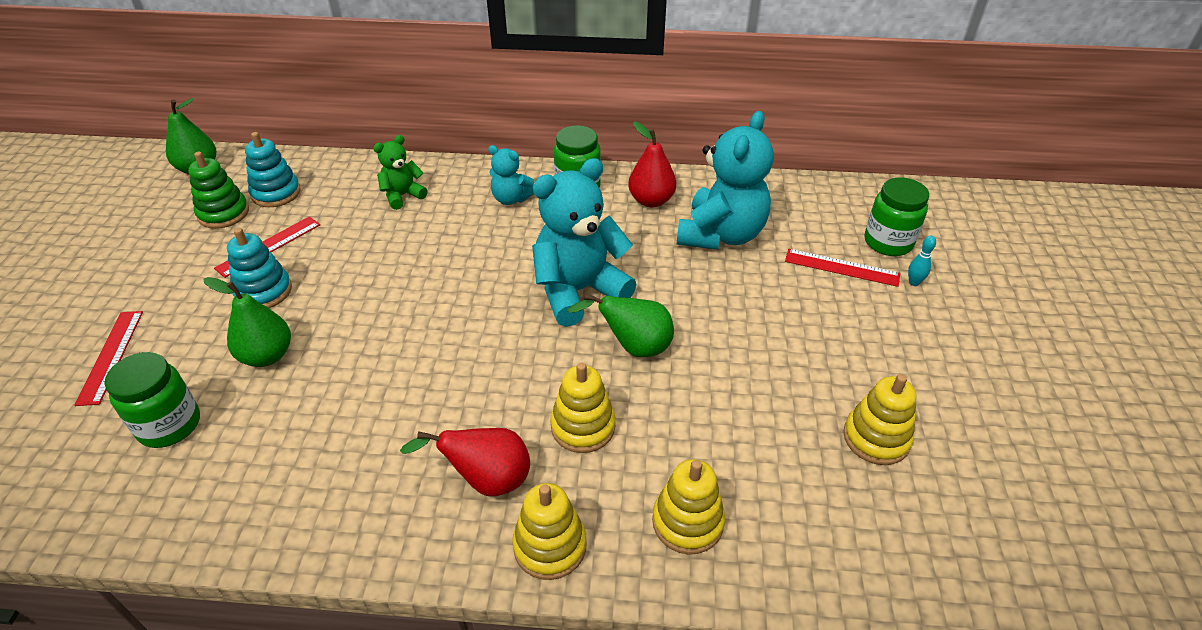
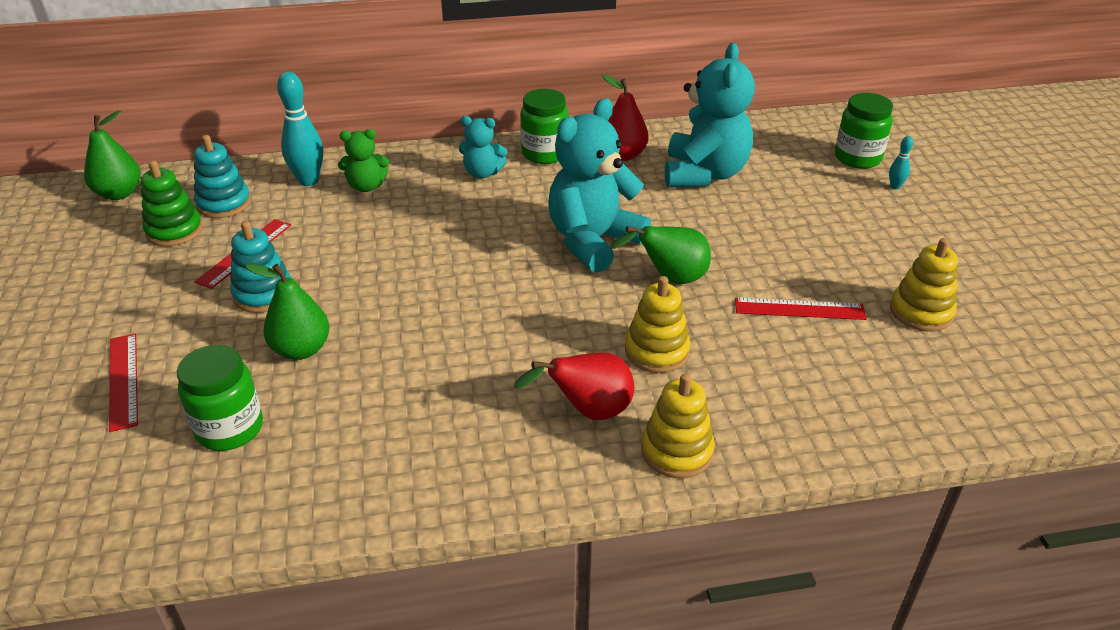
camera: 15 degrees left, 5 degrees down
(356, 181) = (308, 181): none -> turquoise bowling pin
(402, 196) = (366, 186): green teddy bear -> green teddy bear turned 135 degrees counterclockwise
(687, 522) = (791, 407): yellow stacking toy -> none
(841, 267) = (827, 184): red ruler -> red ruler (799, 309)

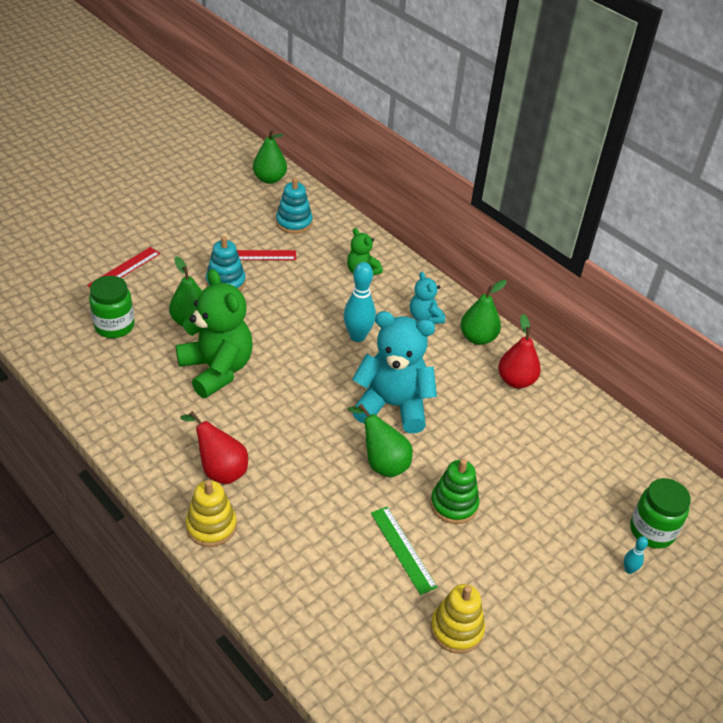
camera: 55 degrees right, 5 degrees up
(174, 231) = (254, 218): green stacking toy -> green stacking toy (454, 504)
(308, 181) = (346, 244): turquoise bowling pin -> turquoise bowling pin (357, 336)
(413, 356) = (217, 369): none -> green teddy bear
(544, 154) = (478, 338): green jar -> green pear
(656, 351) = (299, 483): yellow stacking toy -> none
(704, 174) = (533, 437): turquoise teddy bear -> none
(799, 309) = (403, 549): red ruler -> green ruler

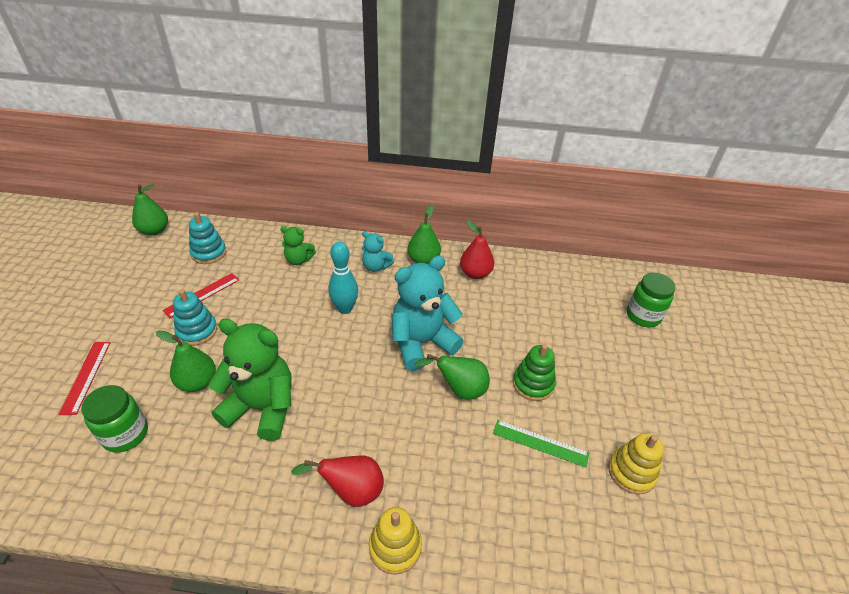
camera: 40 degrees left, 0 degrees up
(629, 570) = (661, 349): turquoise bowling pin -> none

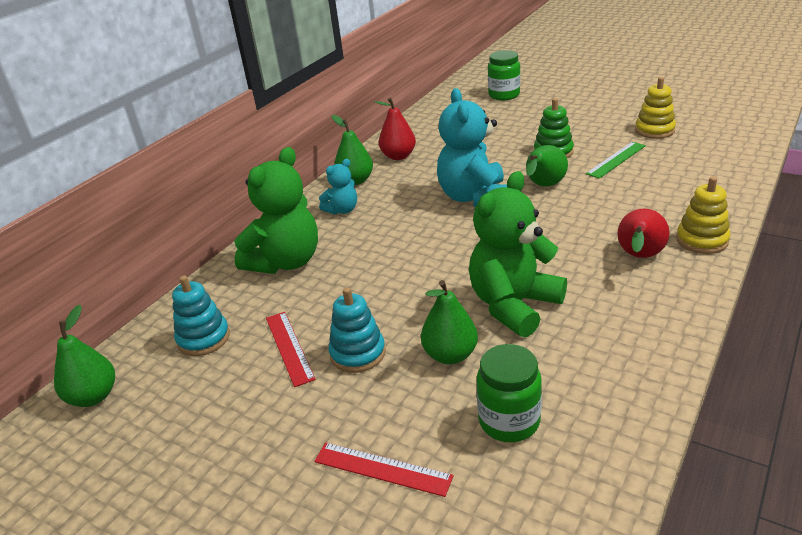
camera: 60 degrees left, 10 degrees down
(299, 260) = (286, 262): green teddy bear -> green teddy bear, size x1.95
(345, 309) = (395, 237): turquoise bowling pin -> none

